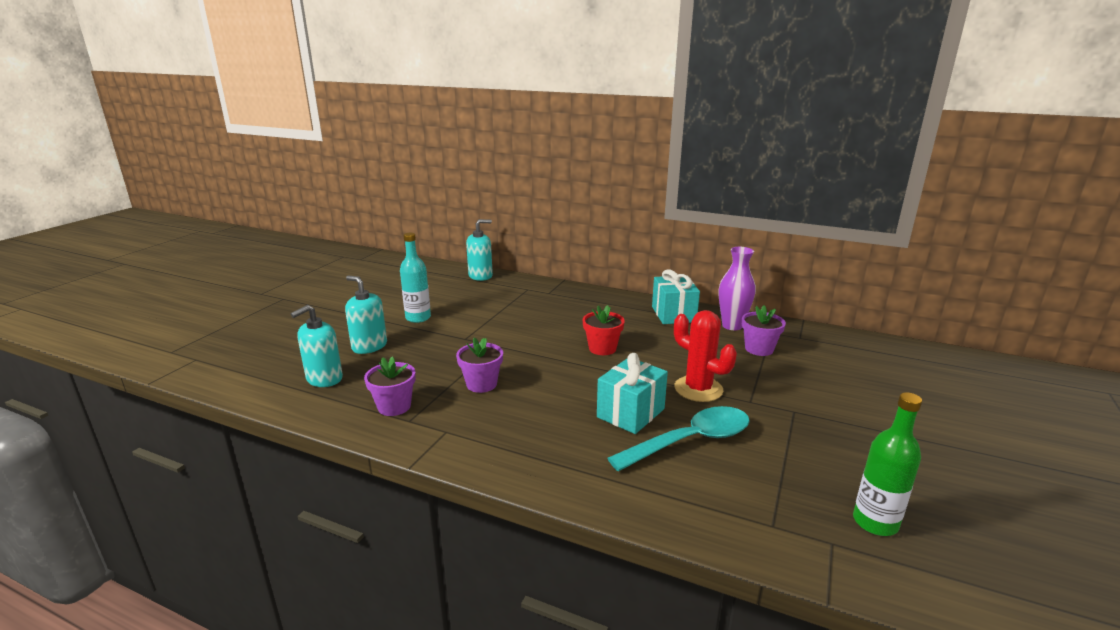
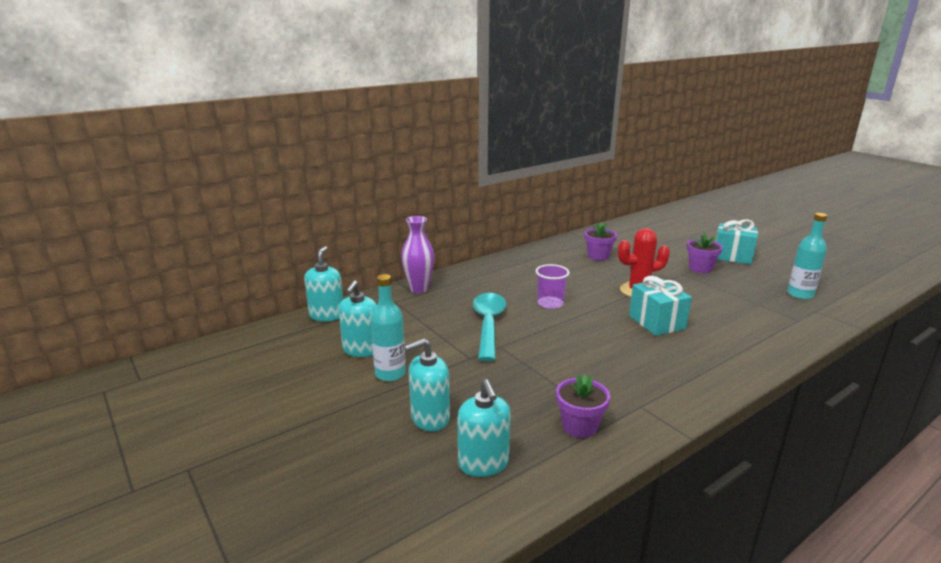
camera: 60 degrees left, 0 degrees up
(442, 300) = (361, 350): none -> turquoise soap dispenser
(481, 384) = (569, 370): purple flower pot -> purple flower pot (700, 268)
(602, 348) = (550, 303): red flower pot -> purple cup
(673, 314) = (518, 263): turquoise gift -> turquoise gift (732, 256)
(691, 441) = (703, 314): turquoise spoon -> turquoise spoon (488, 324)
(732, 326) = (557, 252): purple vase -> purple vase (419, 289)
(875, 522) = (800, 294): green bottle -> turquoise bottle

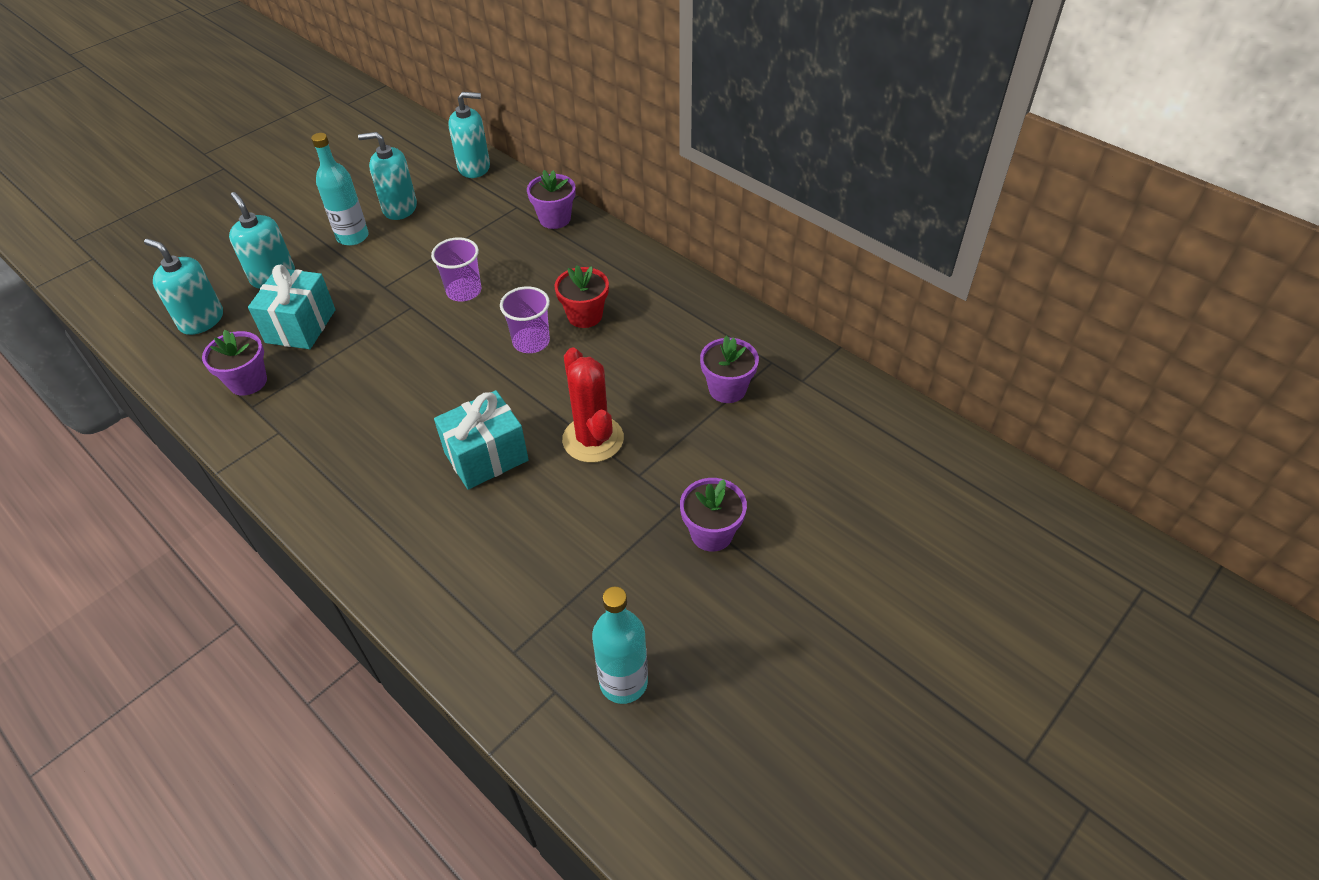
camera: 80 degrees right, 25 degrees up
(419, 289) = (555, 219): purple vase -> purple flower pot
(483, 463) = (201, 320): turquoise soap dispenser -> turquoise soap dispenser turned 60 degrees clockwise
(488, 324) = (464, 291): turquoise spoon -> purple cup
(528, 286) = (585, 316): none -> red flower pot
(732, 256) = (795, 597): turquoise gift -> turquoise gift (301, 326)

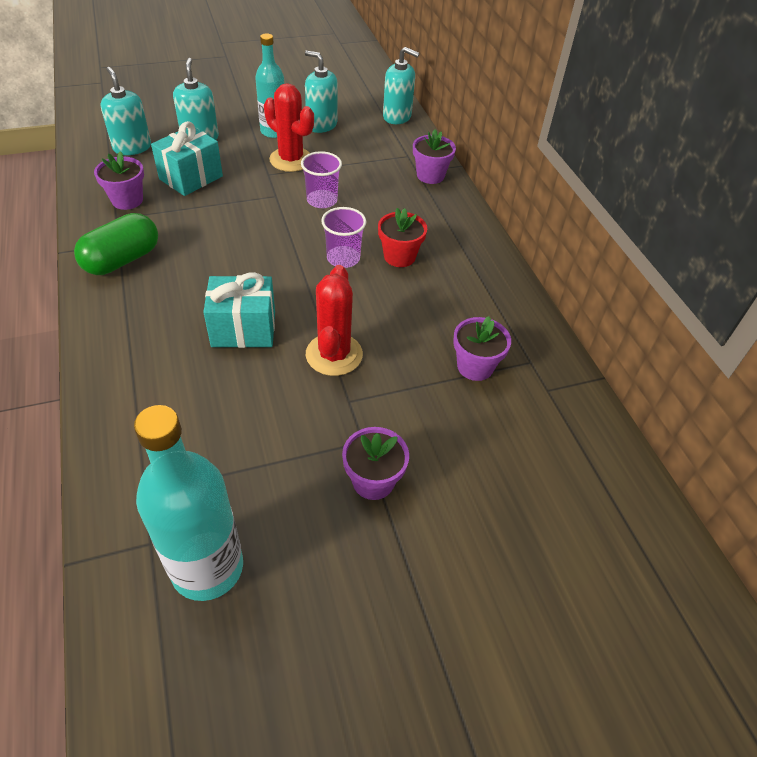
camera: 25 degrees right, 0 degrees up
(299, 447) = (122, 260): none -> green capsule
(397, 261) = (291, 160): none -> red cactus
(623, 682) = (207, 568): turquoise bottle -> turquoise bottle, size x1.51

